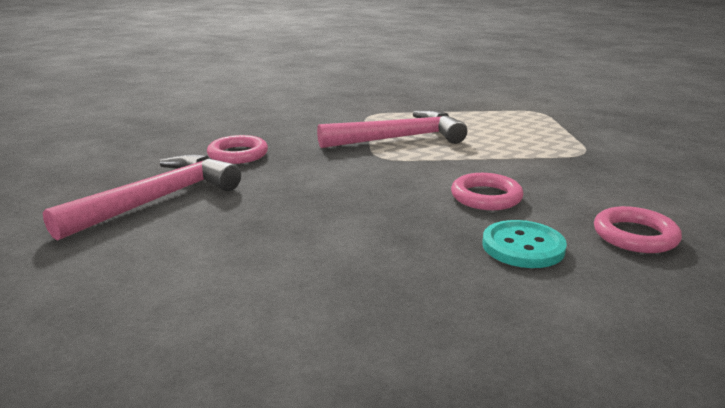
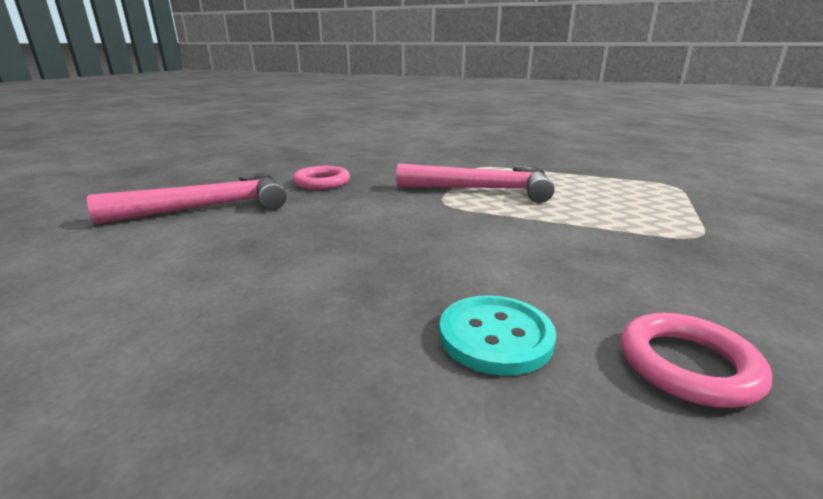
camera: 25 degrees right, 0 degrees up
(486, 197) = (513, 263): pink ring -> none

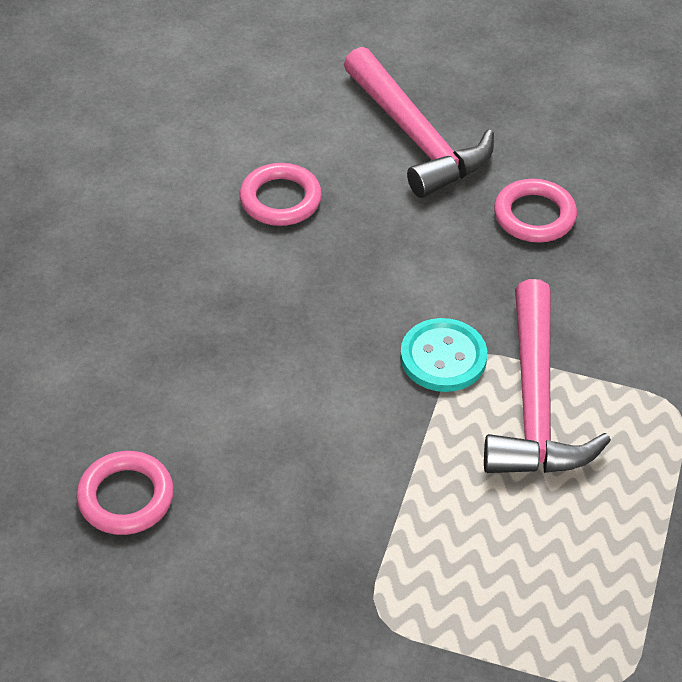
camera: 85 degrees right, 25 degrees up
(232, 260) = (280, 199): none -> pink ring
(495, 336) = (161, 386): turquoise button -> turquoise button (443, 357)

